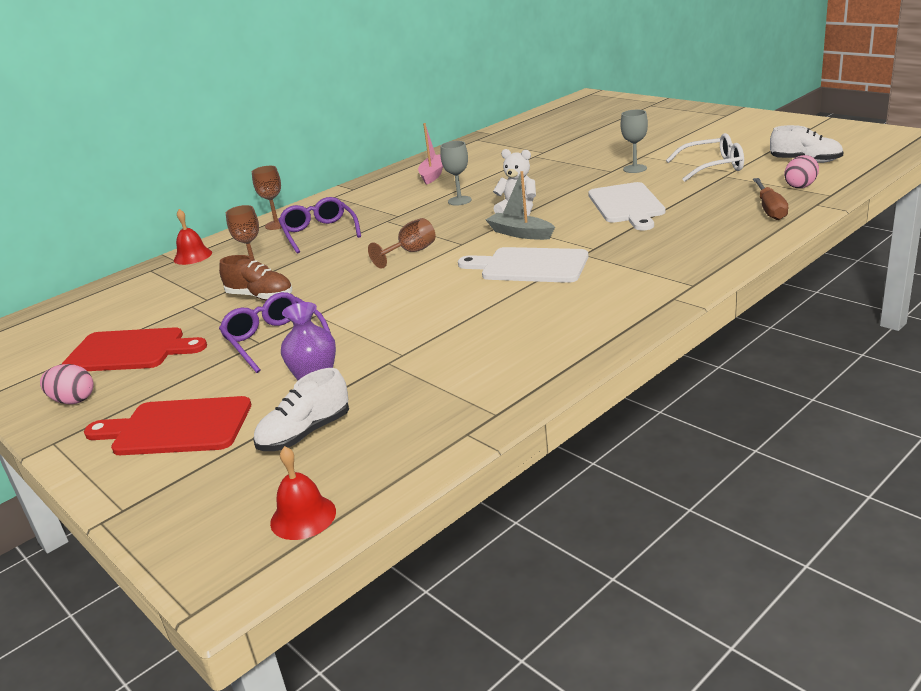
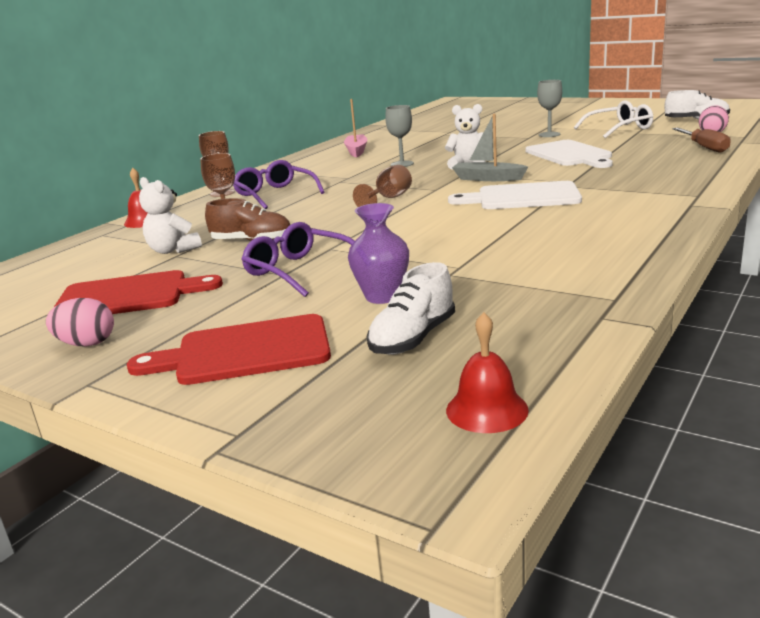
camera: 15 degrees left, 5 degrees down
(193, 299) = (173, 250): none -> white teddy bear

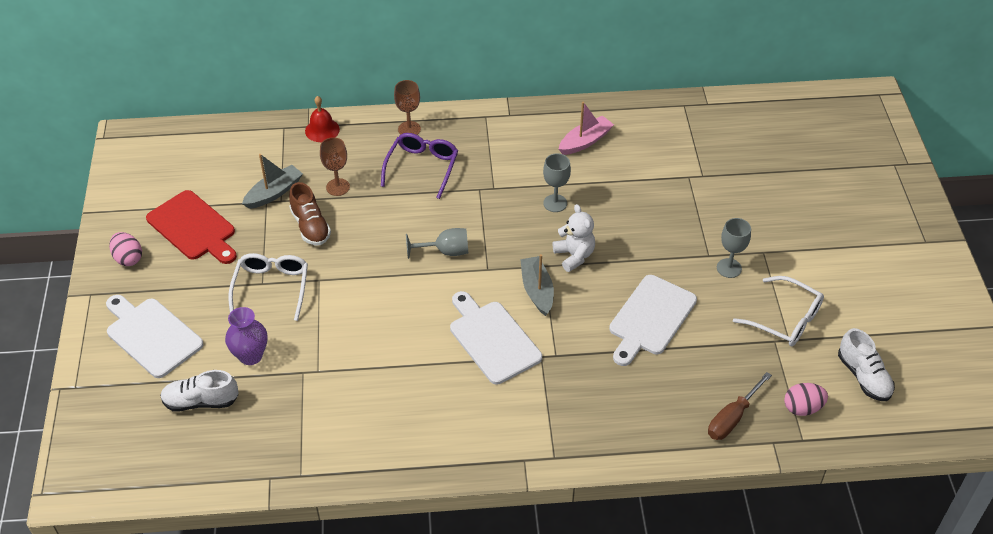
camera: 50 degrees right, 25 degrees up
(173, 250) = (274, 193): white teddy bear -> grey boat
(244, 351) = (152, 335): red cutting board -> white cutting board
(299, 270) = (271, 288): purple glasses -> white glasses
(389, 199) = (445, 251): brown goblet -> grey goblet
(487, 409) = (139, 470): red bell -> none

